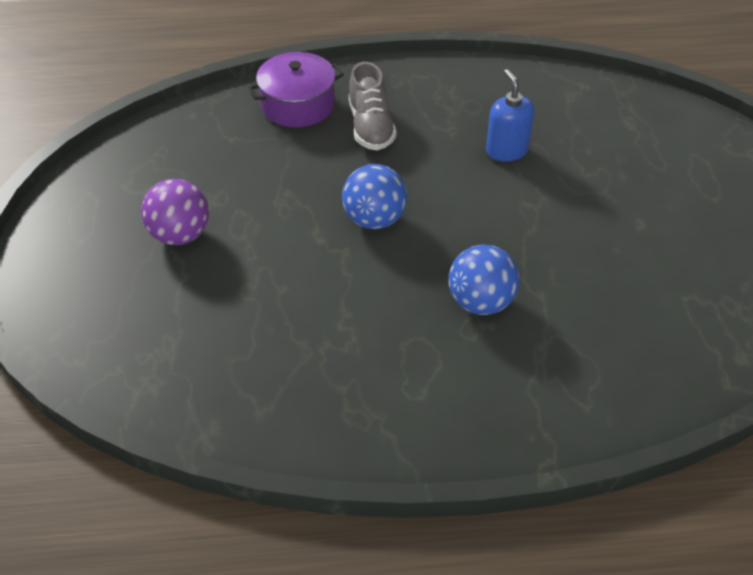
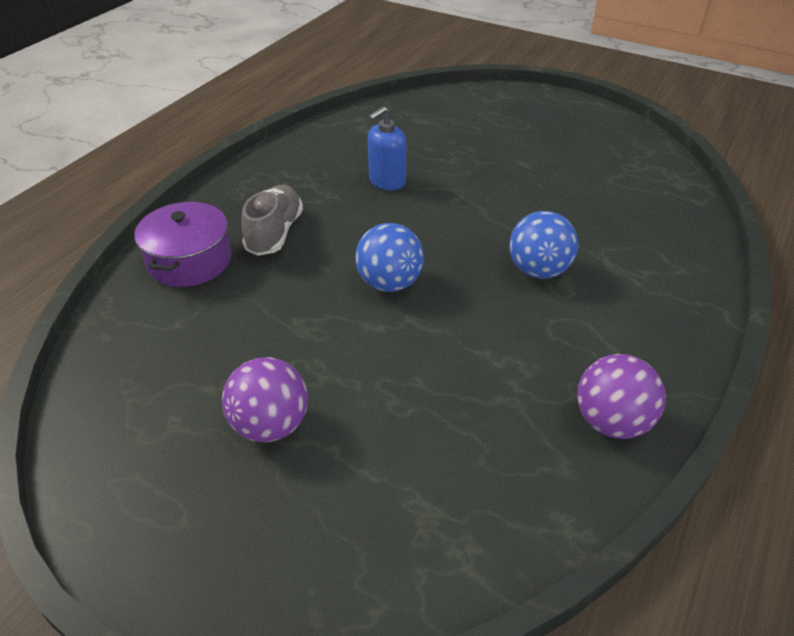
camera: 55 degrees left, 5 degrees down
(332, 422) = (611, 422): none -> purple ball
(370, 127) = (274, 233): grey shoe -> grey shoe turned 105 degrees counterclockwise
(506, 150) = (387, 181): blue soap dispenser -> blue soap dispenser turned 60 degrees counterclockwise

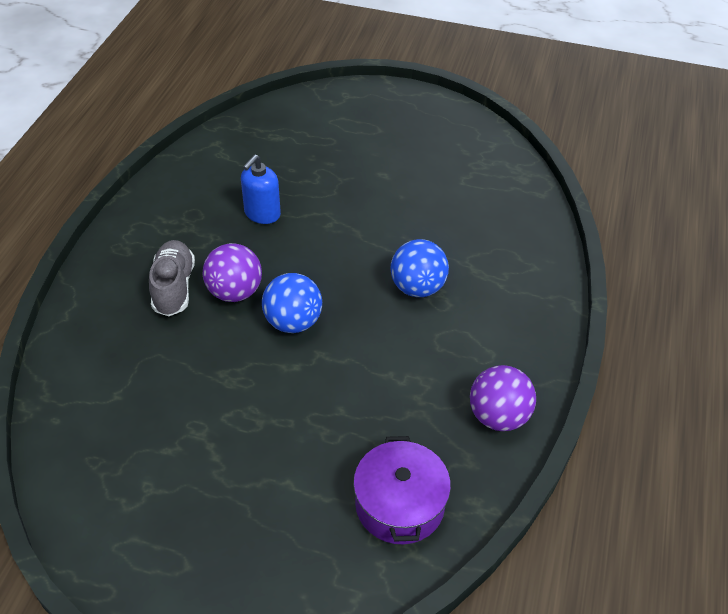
camera: 15 degrees left, 5 degrees up
(189, 261) = (104, 330): purple pot -> purple pot (399, 504)
(270, 425) = (230, 473): purple ball -> purple ball (235, 292)

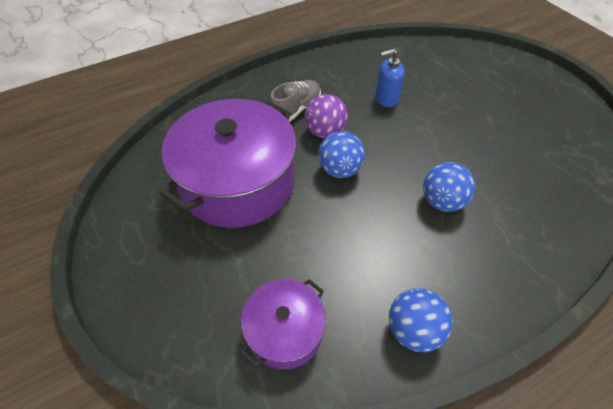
camera: 45 degrees right, 5 degrees up
(198, 410) = (238, 182): none -> purple pot
(498, 416) = (413, 330): purple ball -> blue ball

